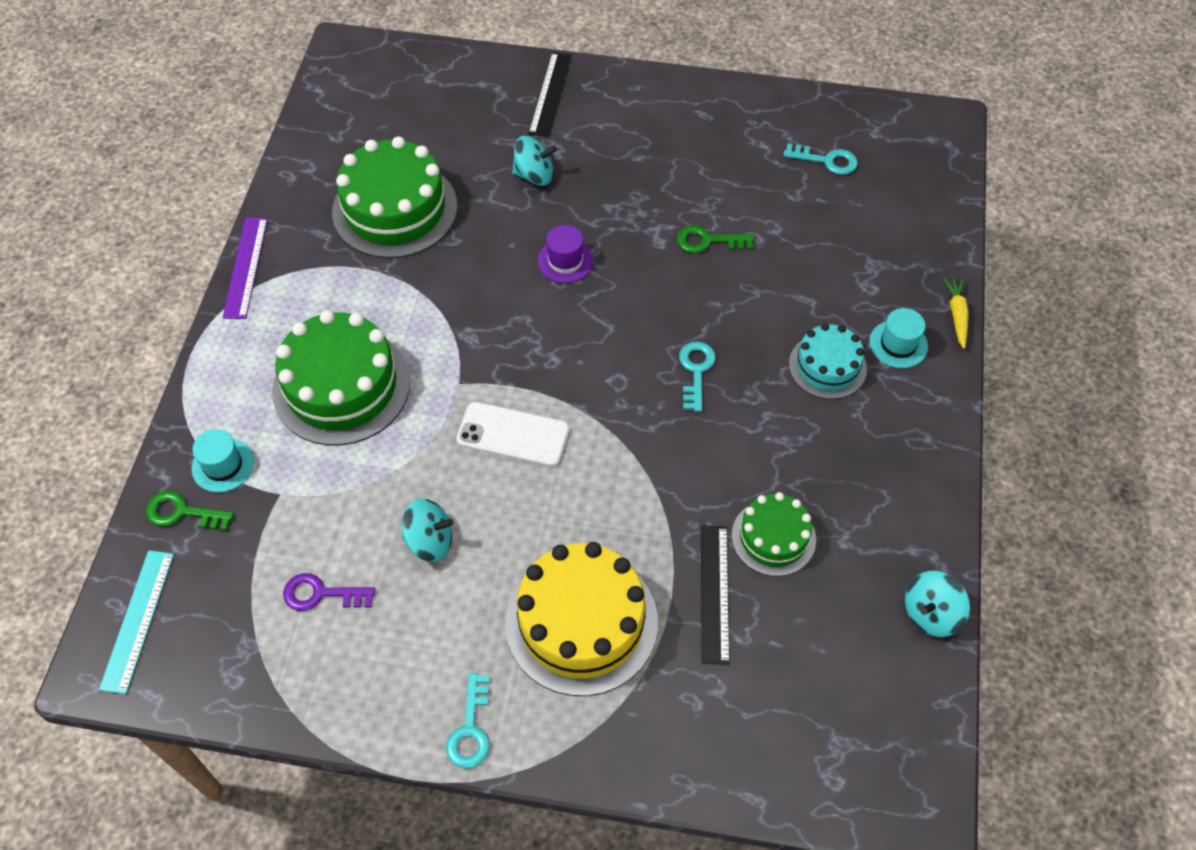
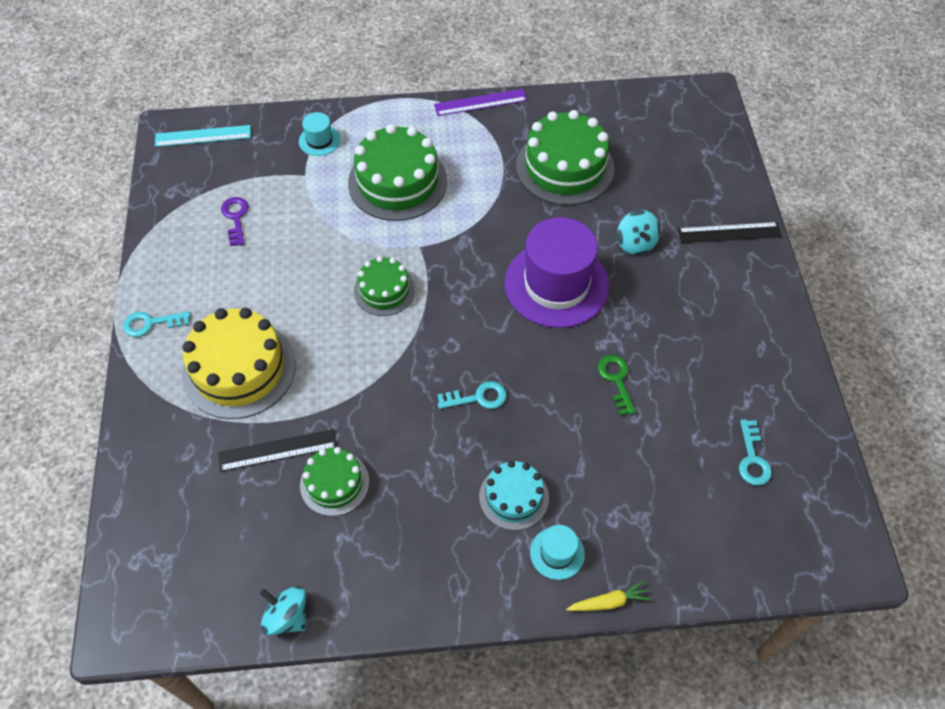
camera: 75 degrees right, 0 degrees up
(182, 512) = (280, 132): green key -> none
(430, 541) = (286, 264): turquoise spinning top -> none
(513, 435) = (384, 290): white phone -> green cake
(565, 261) = (556, 284): purple hat -> purple hat, size x2.26

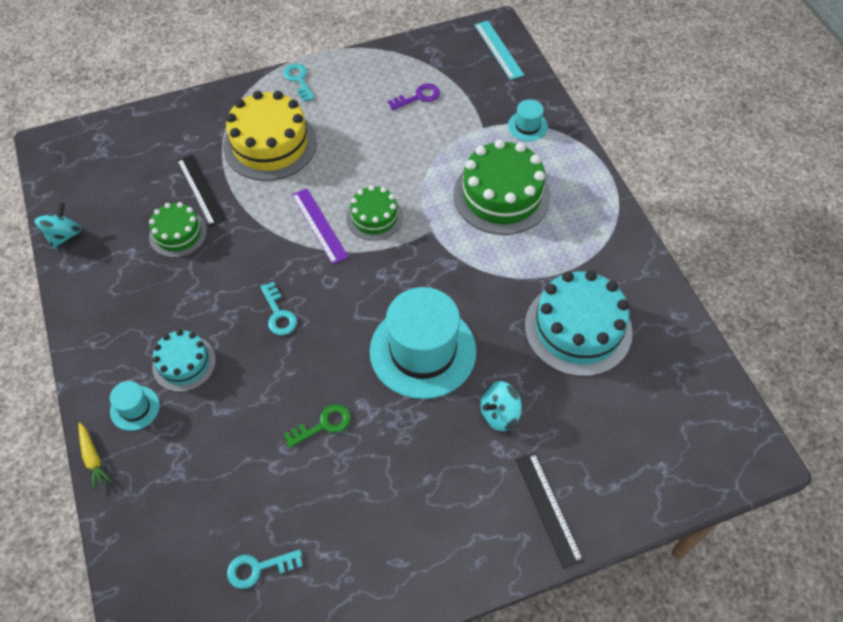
camera: 75 degrees right, 0 degrees up
(480, 102) = (634, 236): purple ruler -> purple ruler (319, 225)
(556, 284) = (423, 351): purple hat -> turquoise hat
(565, 167) = (578, 328): green cake -> turquoise cake

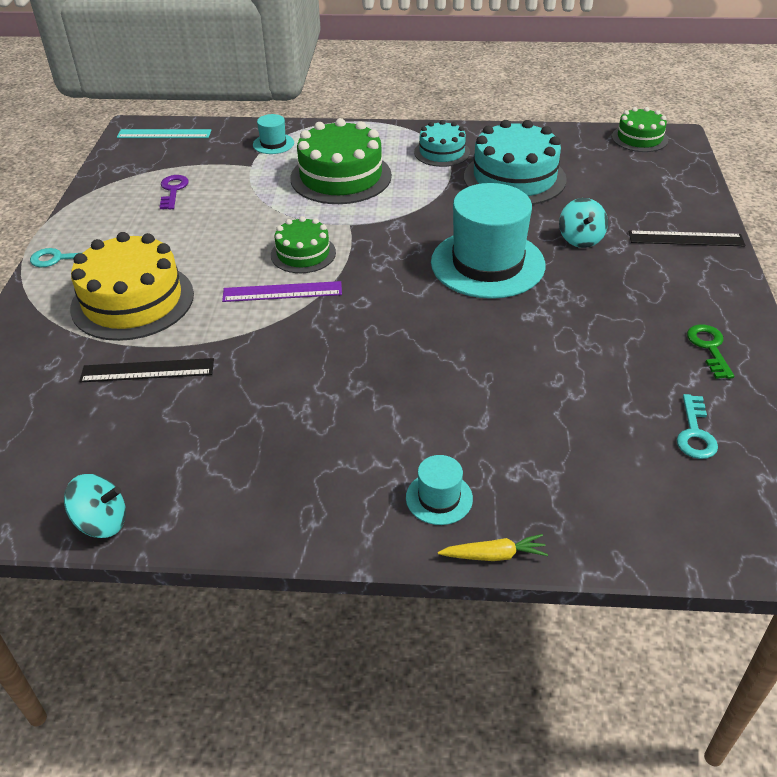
camera: 65 degrees left, 15 degrees down
(64, 235) = (102, 522): turquoise spinning top -> turquoise spinning top turned 135 degrees clockwise
(178, 234) = (199, 405): green cake -> green cake (639, 138)
(184, 363) = (399, 439): turquoise cake -> turquoise cake (442, 152)
(279, 314) = (379, 347): turquoise key -> none
(323, 424) = (540, 347): green key -> green key (709, 348)

